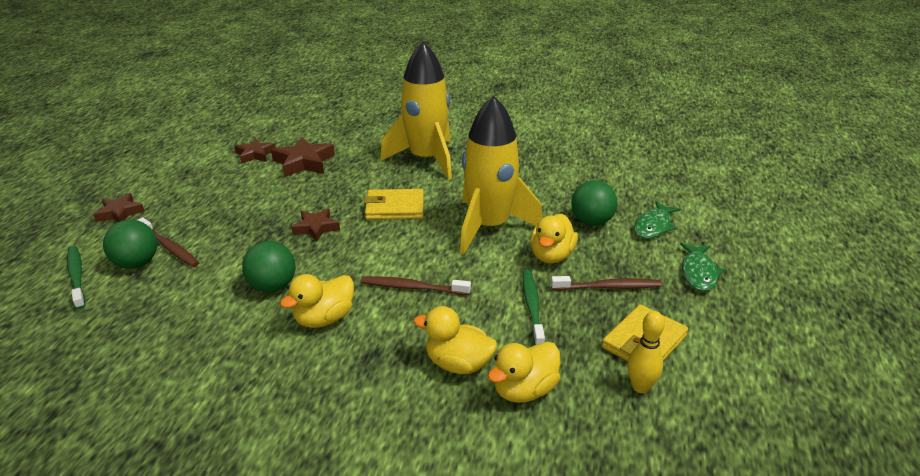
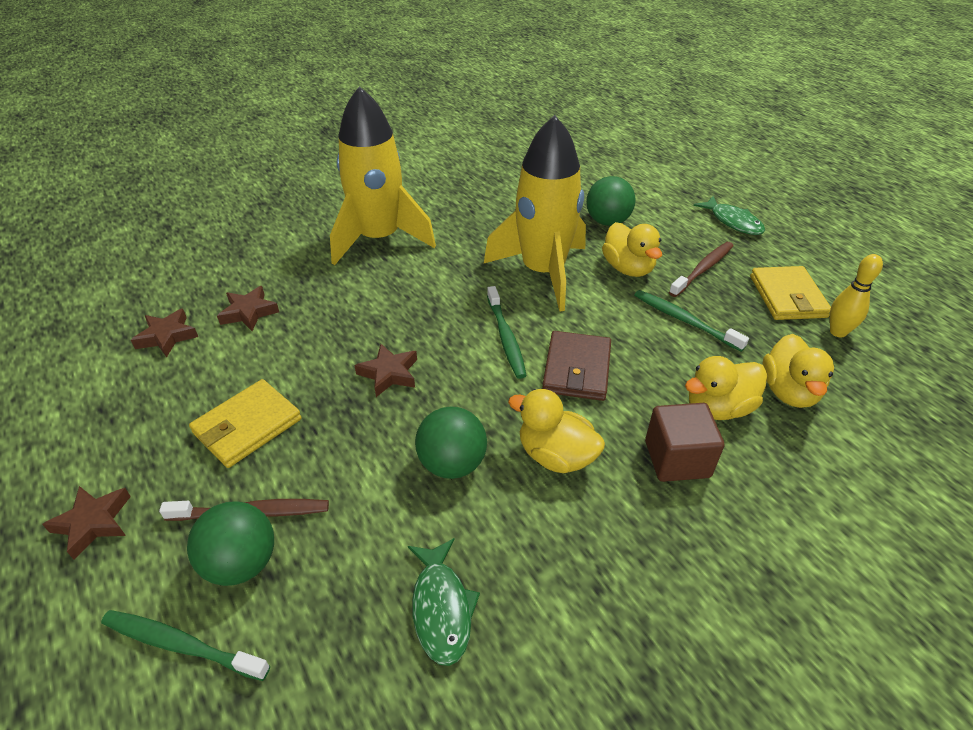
camera: 45 degrees left, 10 degrees up
(304, 162) = (249, 312): brown star -> brown star, size x0.66
(324, 319) = (556, 456): yellow duck -> yellow duck turned 120 degrees clockwise
(382, 368) = (677, 459): none -> brown cube
(395, 207) = (432, 304): yellow wallet -> yellow wallet (247, 426)
(403, 247) = (506, 337): none -> green toothbrush
(413, 287) = (576, 369): brown toothbrush -> brown wallet
(653, 226) = (651, 201): green fish -> green fish (441, 608)

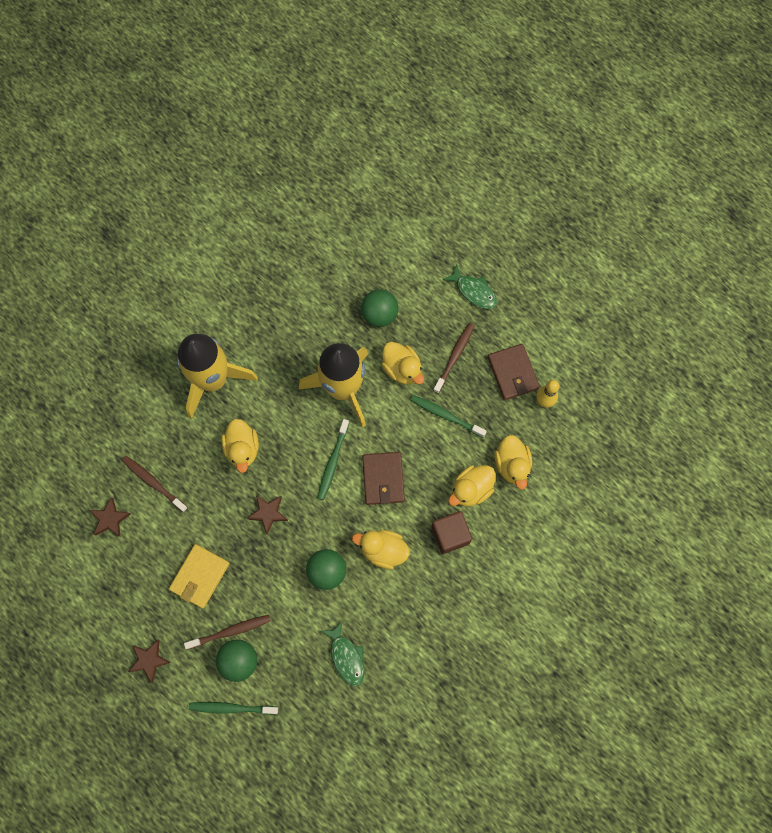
camera: 15 degrees left, 30 degrees up
(249, 312) = (153, 483): brown star -> brown toothbrush
(385, 302) = (242, 449): none -> yellow duck
(506, 337) = (333, 462): green toothbrush -> green toothbrush turned 45 degrees clockwise
(787, 296) = (512, 373): yellow wallet -> brown wallet

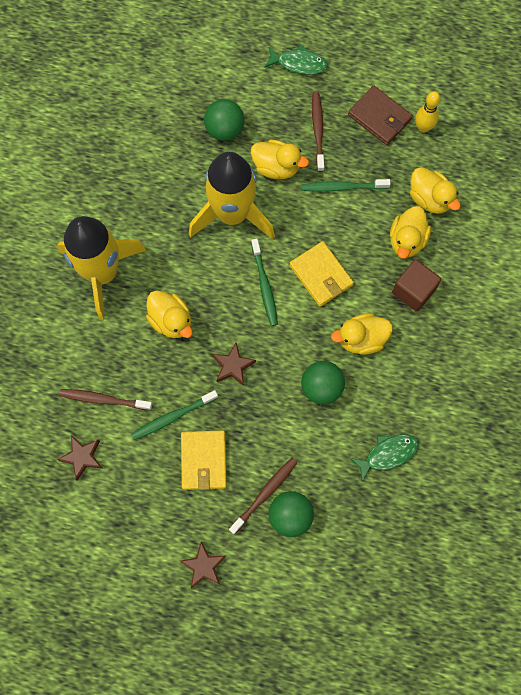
camera: 30 degrees left, 0 degrees up
(231, 708) = (310, 563): green toothbrush -> green toothbrush (173, 417)
(346, 657) = (388, 454): green fish -> green fish turned 60 degrees counterclockwise
(383, 479) = (321, 275): brown wallet -> yellow wallet

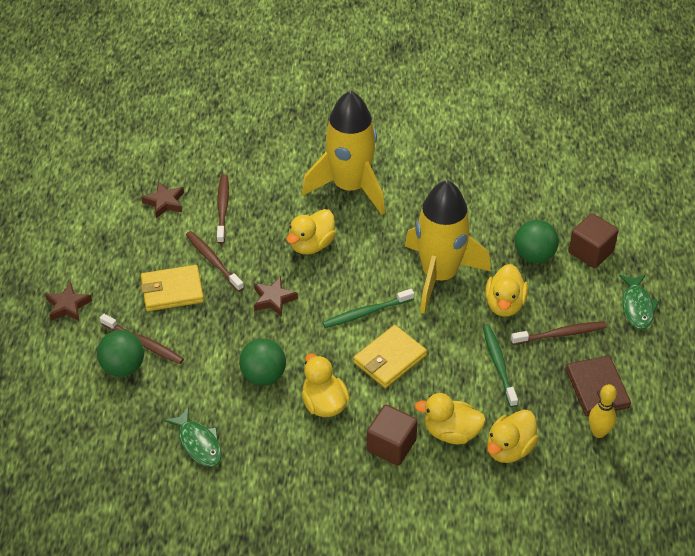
camera: 80 degrees right, 25 degrees down
(173, 417) = (213, 261): green toothbrush -> brown toothbrush
(230, 82) = (591, 252): none -> brown cube
(379, 117) = (597, 388): brown wallet -> brown wallet turned 45 degrees counterclockwise

